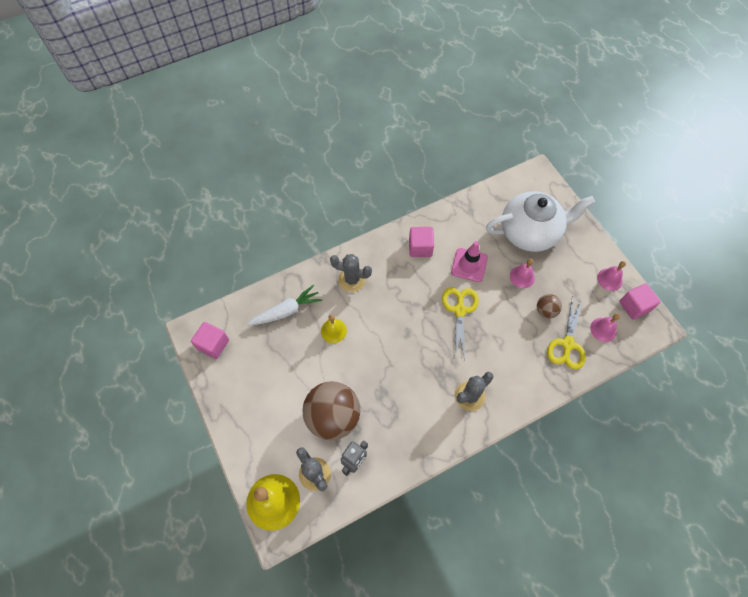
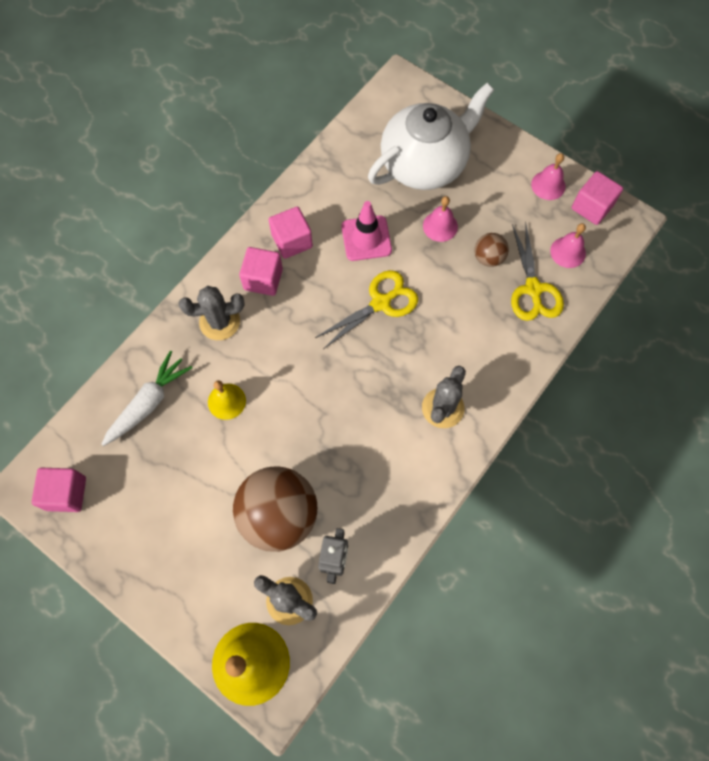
camera: 25 degrees left, 5 degrees up
(391, 264) = (263, 279): none -> pink cube
(459, 310) = (381, 303): yellow scissors -> yellow scissors turned 75 degrees clockwise

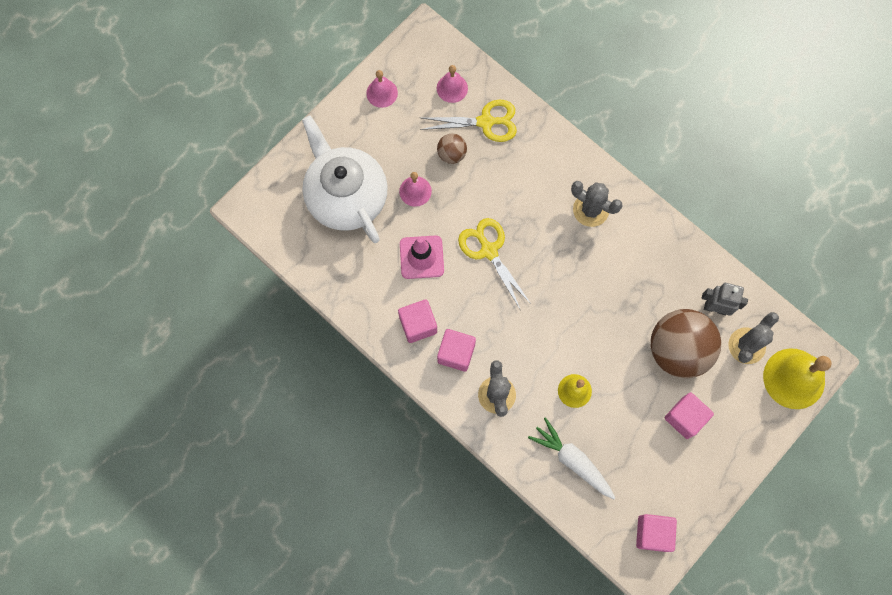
camera: 85 degrees left, 5 degrees up
(592, 207) = (408, 61): pink cube -> pink cube (685, 418)

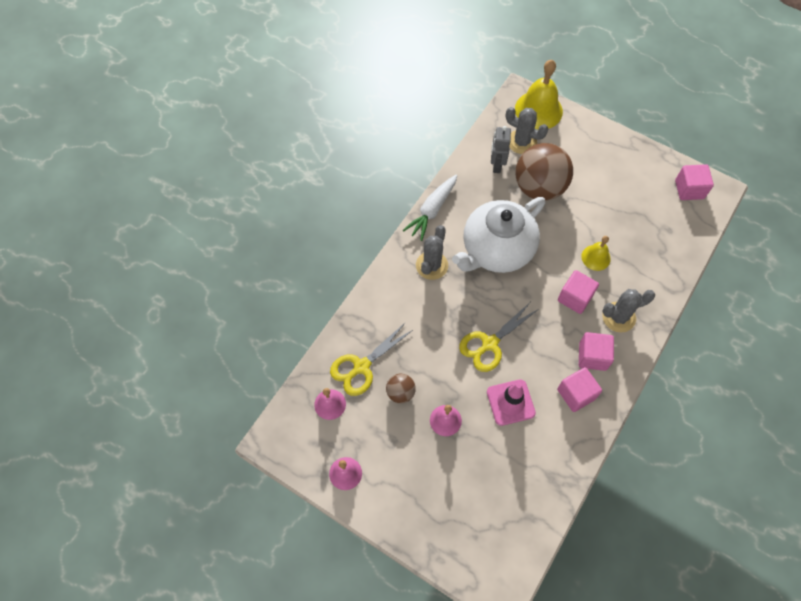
camera: 100 degrees left, 10 degrees down
(346, 196) = (465, 487): white teapot -> white teapot (496, 250)
(485, 122) = (361, 367): yellow scissors -> yellow scissors turned 120 degrees counterclockwise
(572, 460) = (653, 252): white carrot -> white carrot (432, 210)
(685, 418) = (592, 177): pink cube -> pink cube (575, 298)

